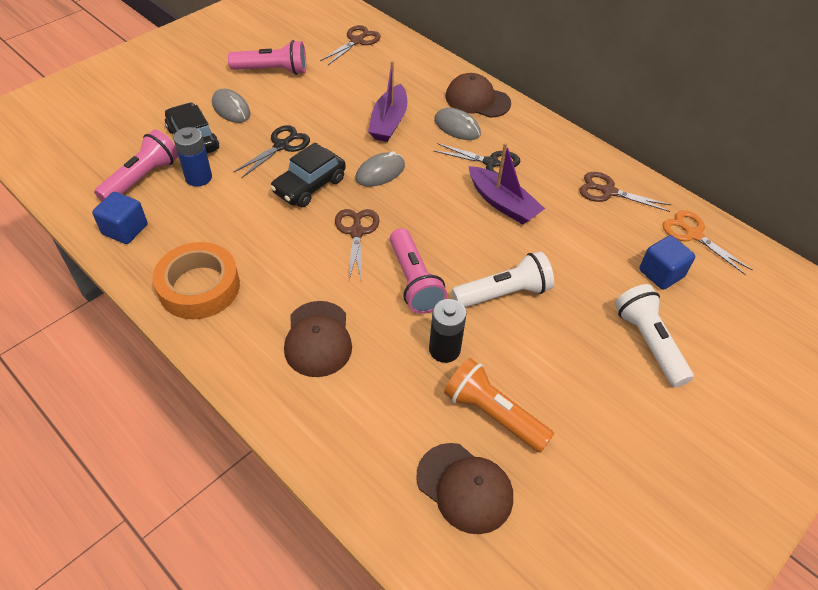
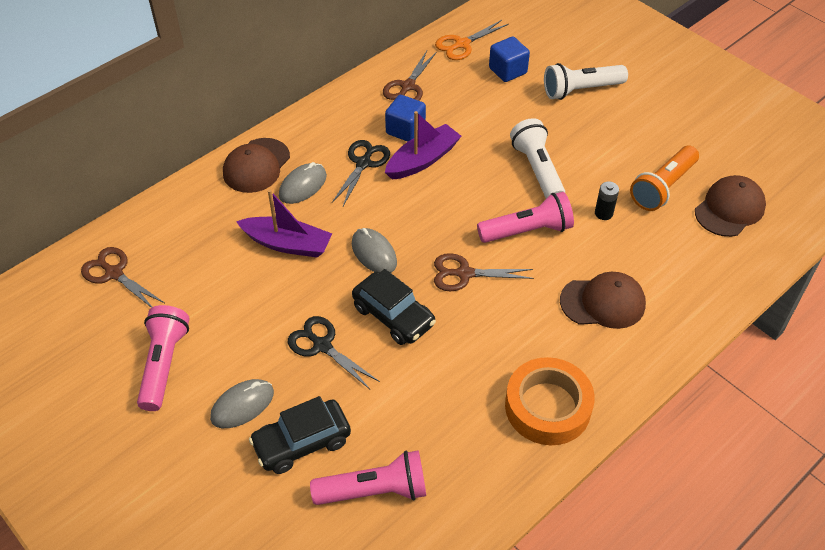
camera: 85 degrees left, 0 degrees up
(125, 230) = (465, 494): blue cube -> blue cube (405, 130)
(142, 178) = (375, 490): pink flashlight -> pink flashlight turned 135 degrees clockwise
(198, 177) = (375, 427): blue battery -> none
(444, 350) = (603, 213): black battery -> black battery, size x0.66

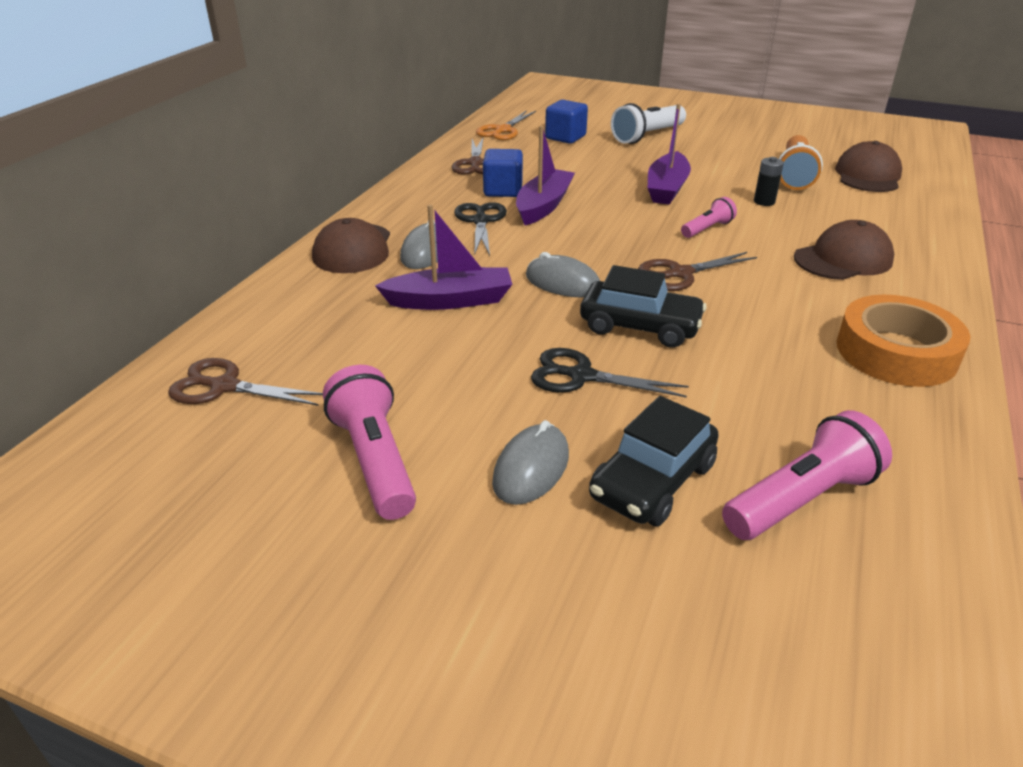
camera: 25 degrees left, 15 degrees down
(527, 231) = (707, 229): pink flashlight -> pink flashlight, size x0.57
(537, 169) = (667, 188): white flashlight -> purple boat

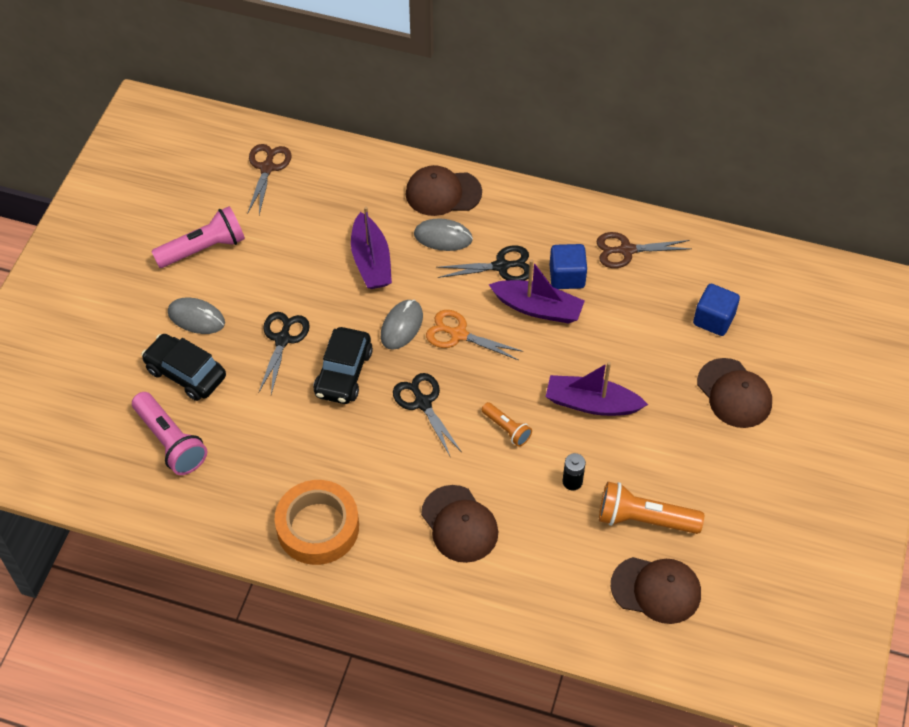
camera: 85 degrees right, 20 degrees up
(503, 130) = (723, 264): orange scissors -> orange scissors (458, 334)
(647, 136) = (734, 393): white flashlight -> brown cap
(680, 273) = (423, 403): brown scissors -> black scissors
(707, 229) = (507, 429): pink flashlight -> orange flashlight

